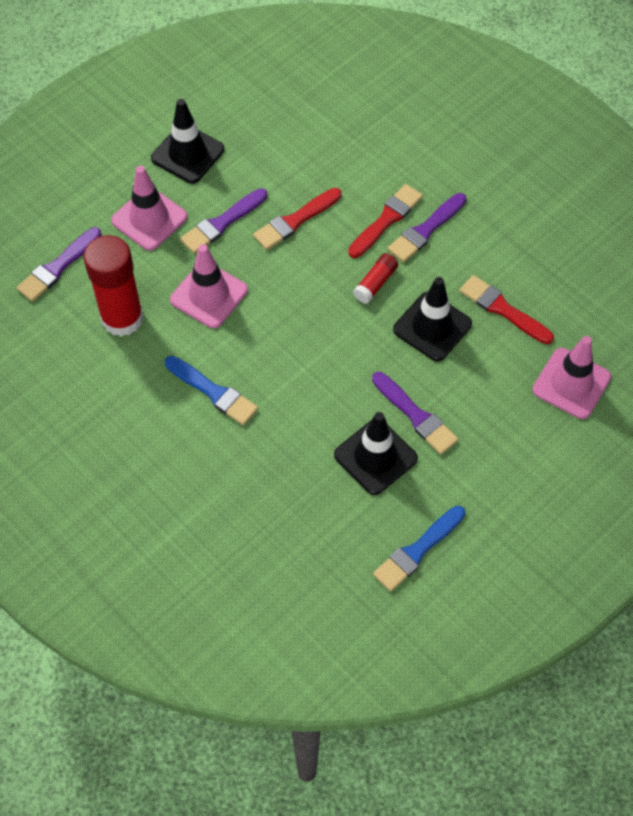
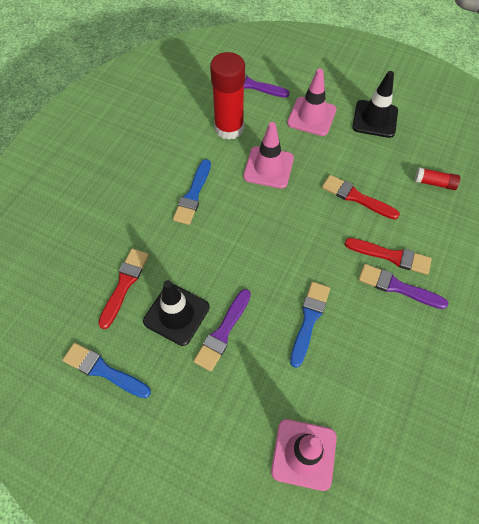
camera: 70 degrees right, 0 degrees up
(222, 223) = (330, 156): purple brush -> none
(375, 283) = (329, 266): red glue stick -> red glue stick (434, 183)
(432, 327) = (309, 319): black traffic cone -> blue brush
(502, 309) = (352, 370): red brush -> red brush (124, 284)

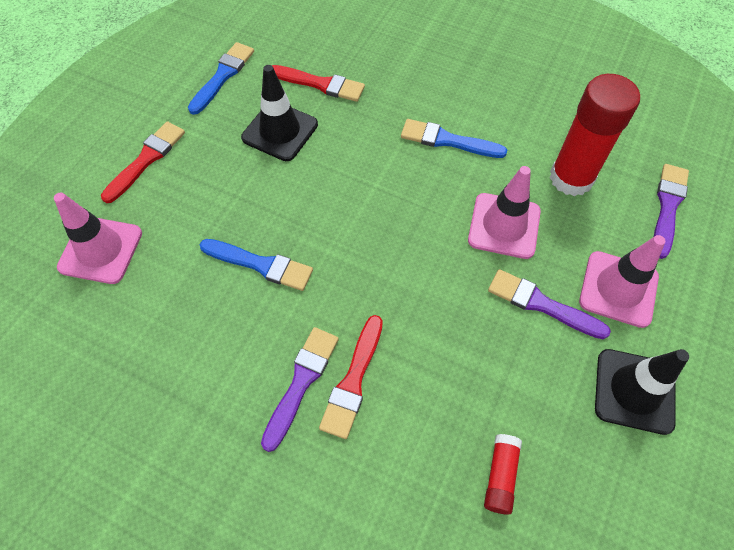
camera: 90 degrees right, 0 degrees up
(223, 332) = (253, 174): purple brush -> purple brush (541, 304)
(356, 197) = (459, 342): red brush -> red brush (146, 159)

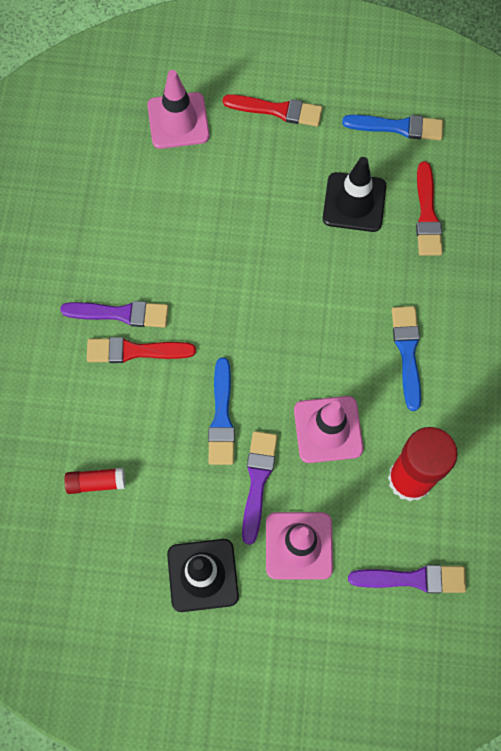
camera: 70 degrees right, 10 degrees up
(261, 265) = (210, 243): blue brush -> blue brush (221, 417)

